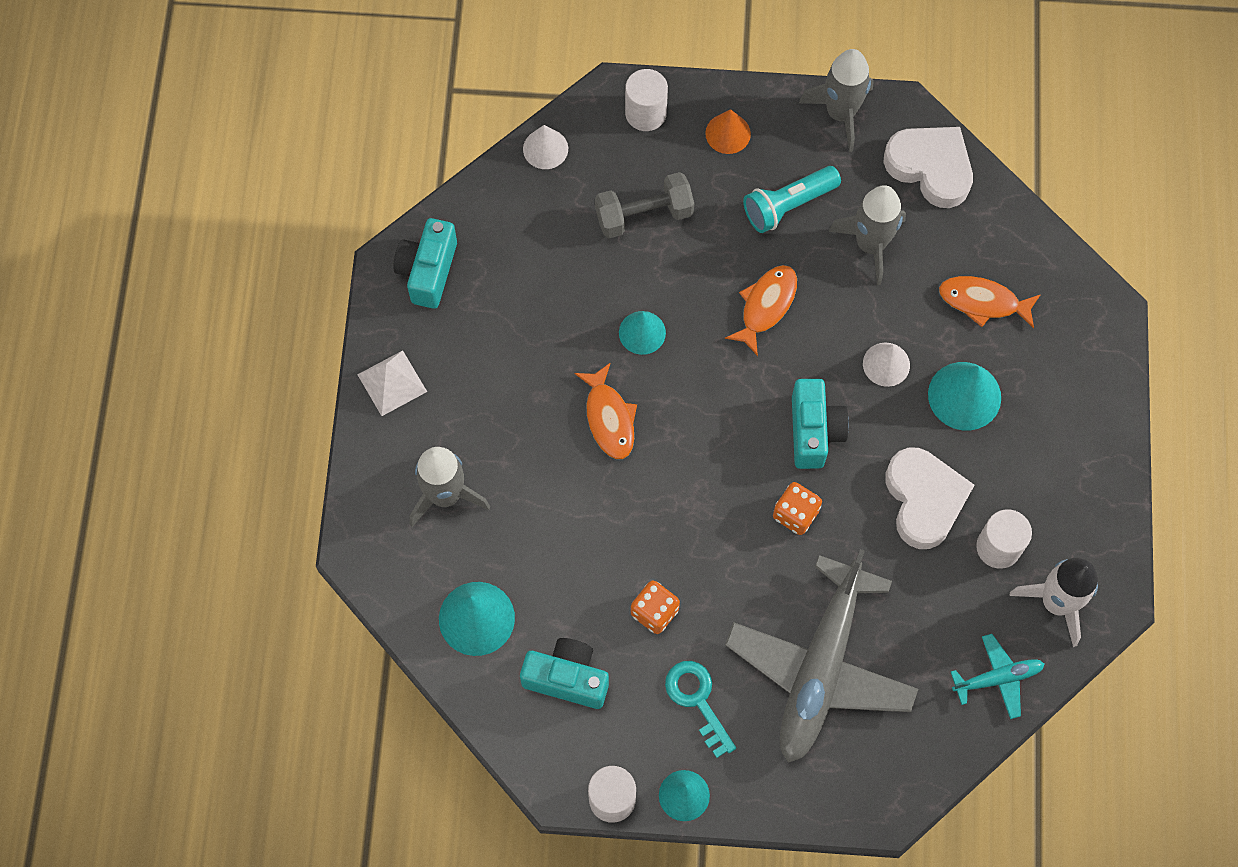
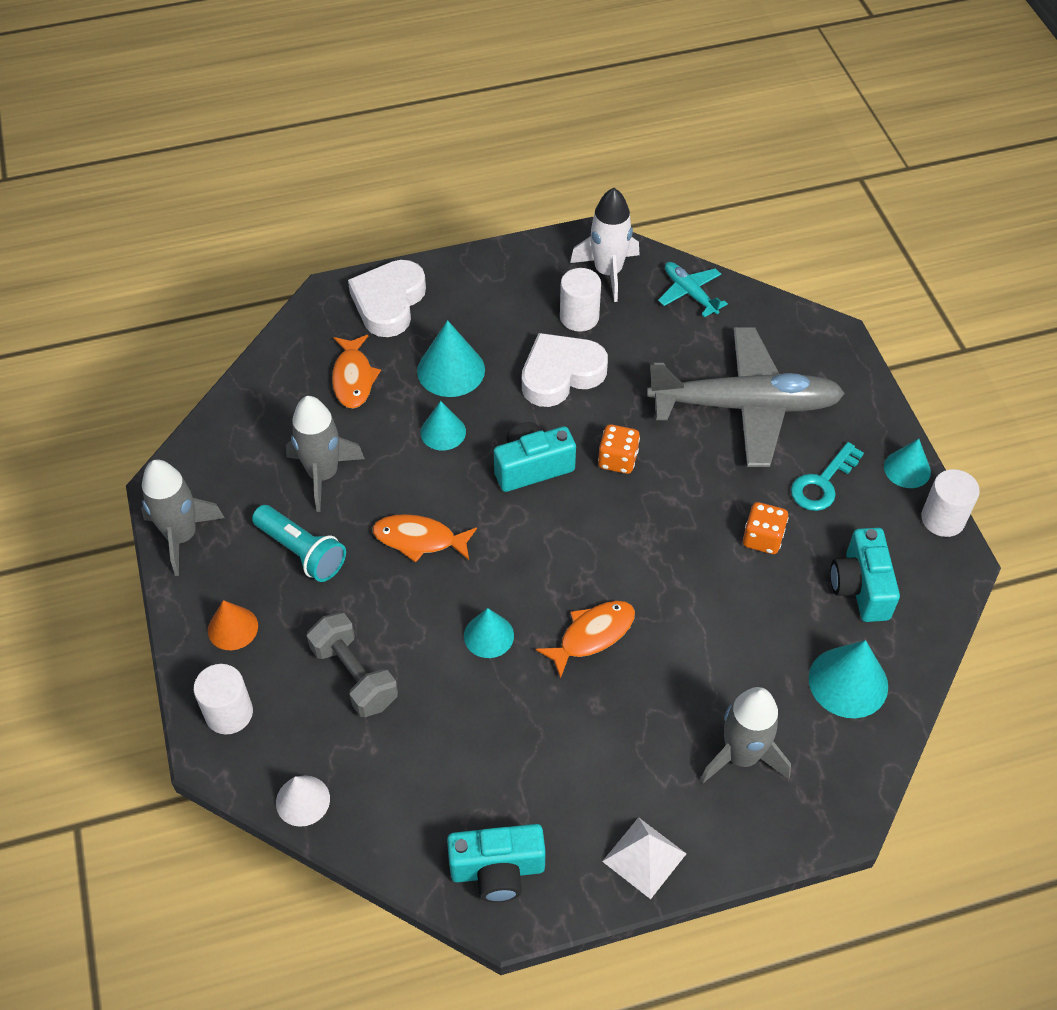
camera: 110 degrees left, 15 degrees down
(886, 364) = (443, 432): white cone -> turquoise cone
(930, 168) = (224, 449): white heart -> white heart (389, 303)

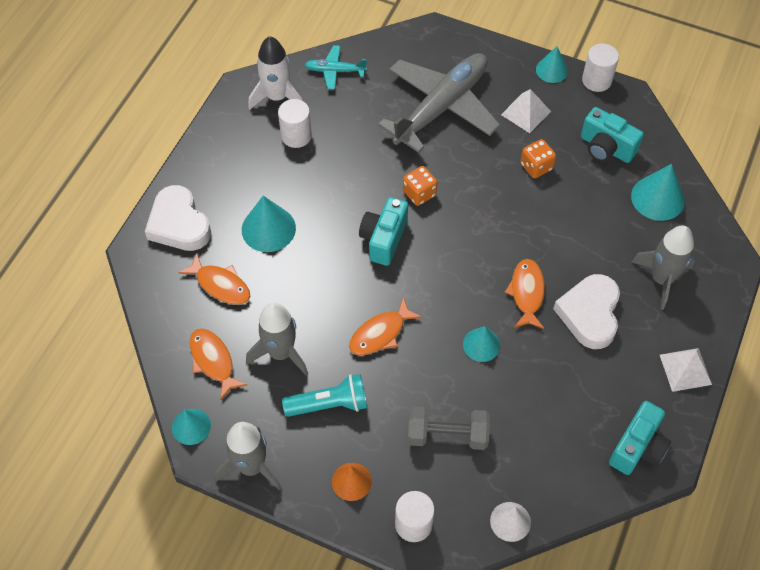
camera: 50 degrees left, 5 degrees up
(267, 430) = (213, 361): none -> orange fish
(443, 432) = (312, 266): turquoise cone -> turquoise cone (191, 426)
(561, 374) = (329, 176): white heart -> white heart (589, 314)
(822, 483) = (526, 113): turquoise key -> white pyramid

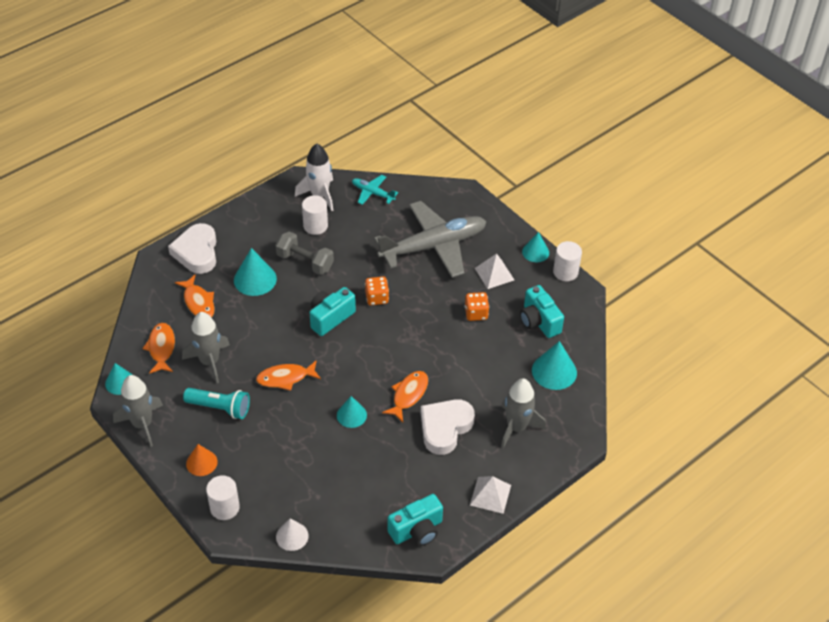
camera: 25 degrees right, 10 degrees down
(447, 435) = (286, 462): grey dumbbell -> grey dumbbell (305, 262)

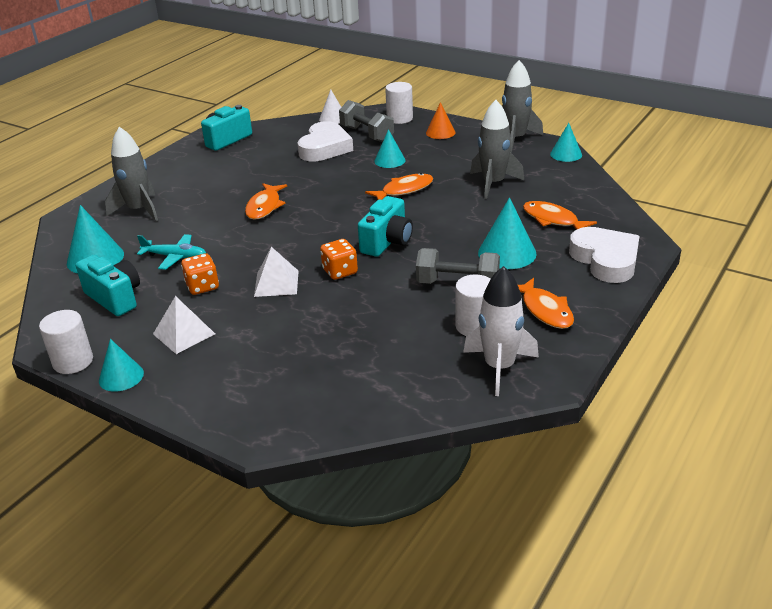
camera: 165 degrees right, 15 degrees down
(161, 348) = (553, 181): orange fish -> orange fish (545, 310)
(220, 408) = (453, 160): turquoise flashlight -> none
(273, 486) = (367, 134): none -> grey dumbbell
(351, 415) = (319, 183): turquoise cone -> turquoise cone (389, 160)
(373, 193) = (416, 393): turquoise plane -> turquoise plane (175, 257)
(433, 246) = (285, 344): grey plane -> none
(445, 428) = (217, 194): white heart -> white heart (325, 148)
(490, 495) = (162, 168): white pyramid -> white pyramid (276, 283)

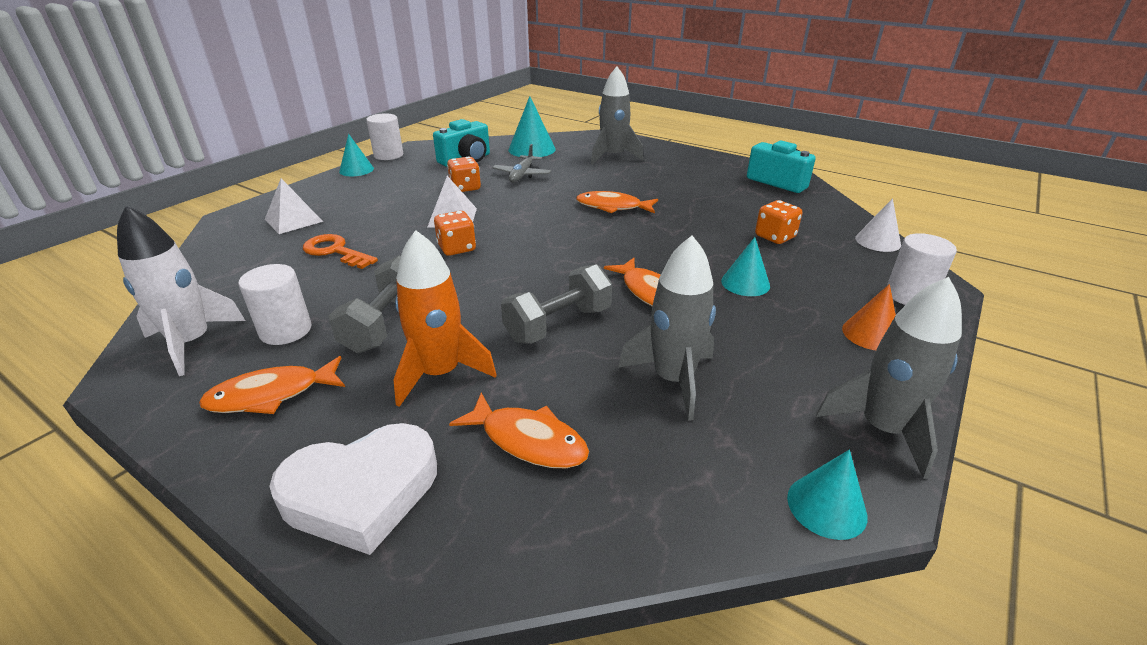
camera: 90 degrees right, 0 degrees up
(175, 257) = (522, 175): turquoise plane -> grey plane
(184, 334) = (396, 185): white pyramid -> white pyramid (293, 220)
(325, 148) = (775, 237): white heart -> orange dice
(345, 336) = (335, 251): none -> orange key
(367, 134) = (832, 266): grey dumbbell -> grey dumbbell (558, 324)
(387, 242) = (510, 277): turquoise camera -> none
(507, 253) = (440, 373): turquoise cone -> orange rocket
(553, 220) = (528, 440): orange fish -> orange fish turned 75 degrees clockwise

